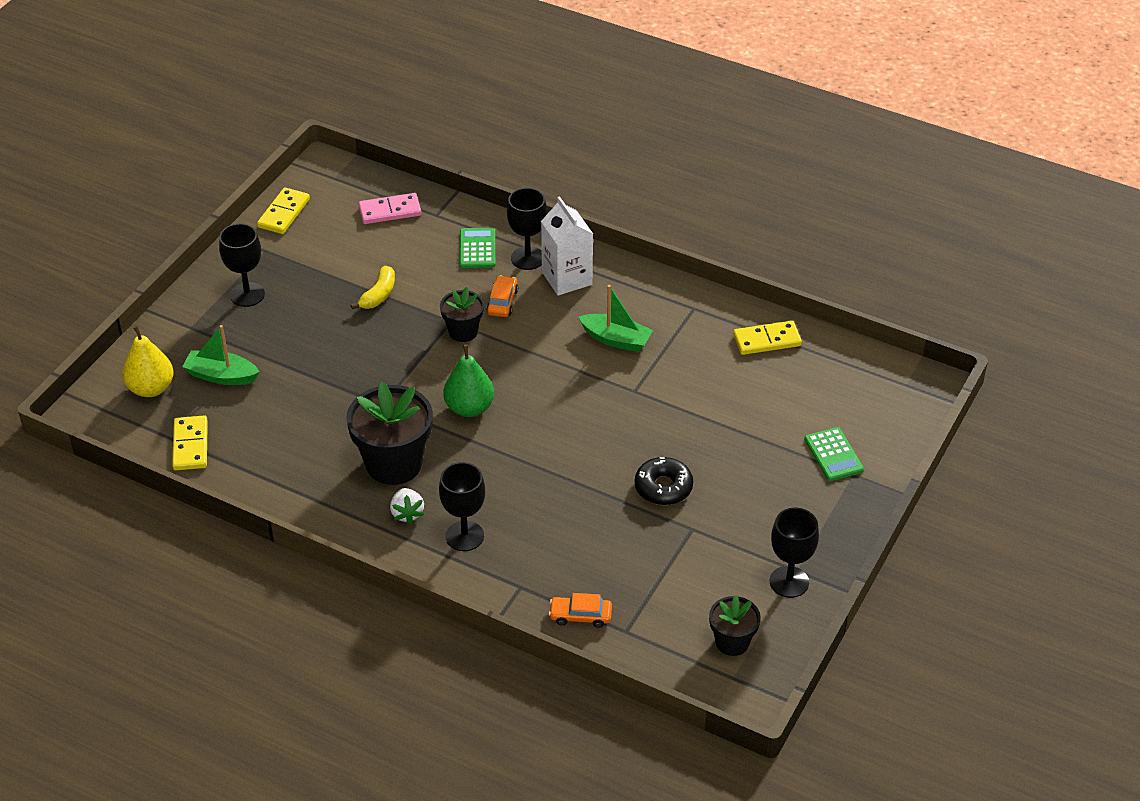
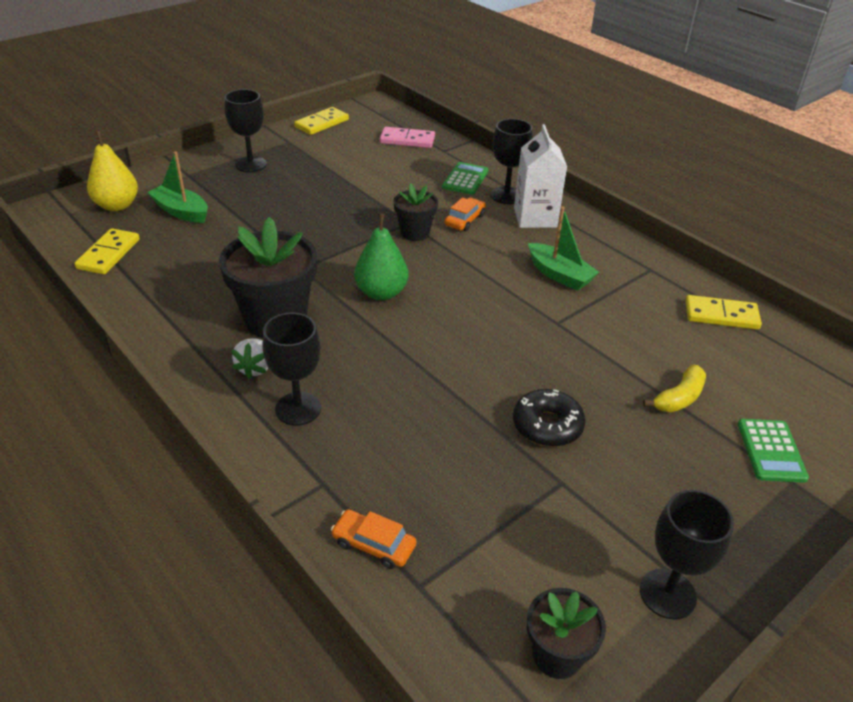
camera: 20 degrees right, 5 degrees down
(379, 295) = (358, 190): yellow banana -> yellow banana (679, 398)

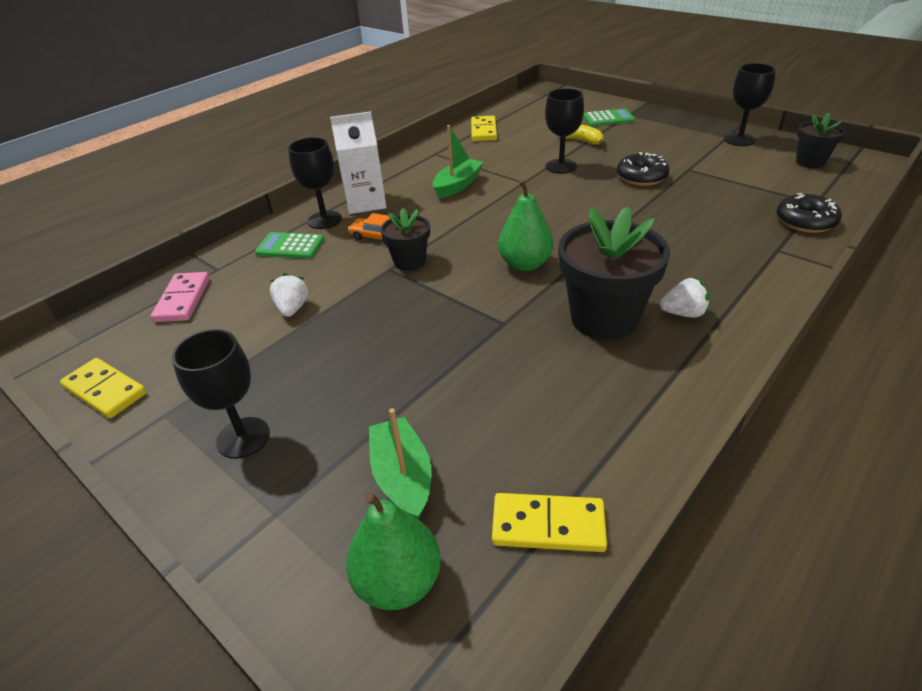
camera: 95 degrees left, 0 degrees up
(117, 205) = (398, 581): yellow pear -> green pear
(181, 211) = (402, 477): green boat -> green boat turned 135 degrees clockwise
(298, 409) = (713, 277): black goblet -> black goblet (561, 166)
(373, 180) = (292, 308): none -> white strawberry
(373, 544) = (805, 221): orange car -> black donut

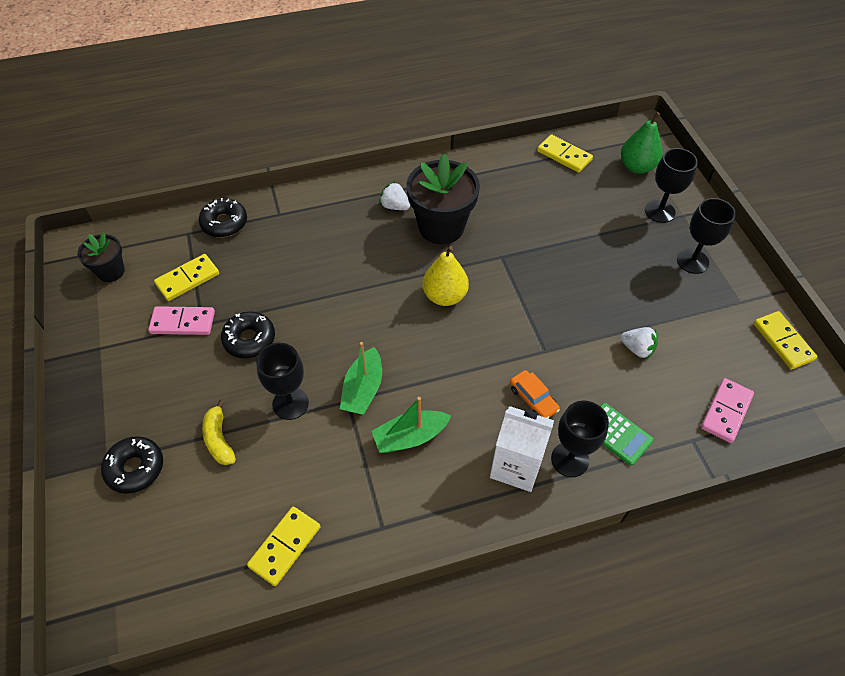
camera: 150 degrees left, 15 degrees up
(292, 308) = (637, 349): white strawberry -> white strawberry turned 90 degrees counterclockwise
(402, 477) = (615, 201): green boat -> green boat (363, 389)
(409, 261) = (525, 349): black flower pot -> none
(525, 264) = (445, 296): green pear -> yellow pear
(608, 118) = (135, 468): green calculator -> black donut
(703, 164) = (183, 322): none -> pink domino
(739, 139) = (99, 336): black goblet -> black goblet (659, 211)
(750, 182) = (188, 279): none -> yellow domino

